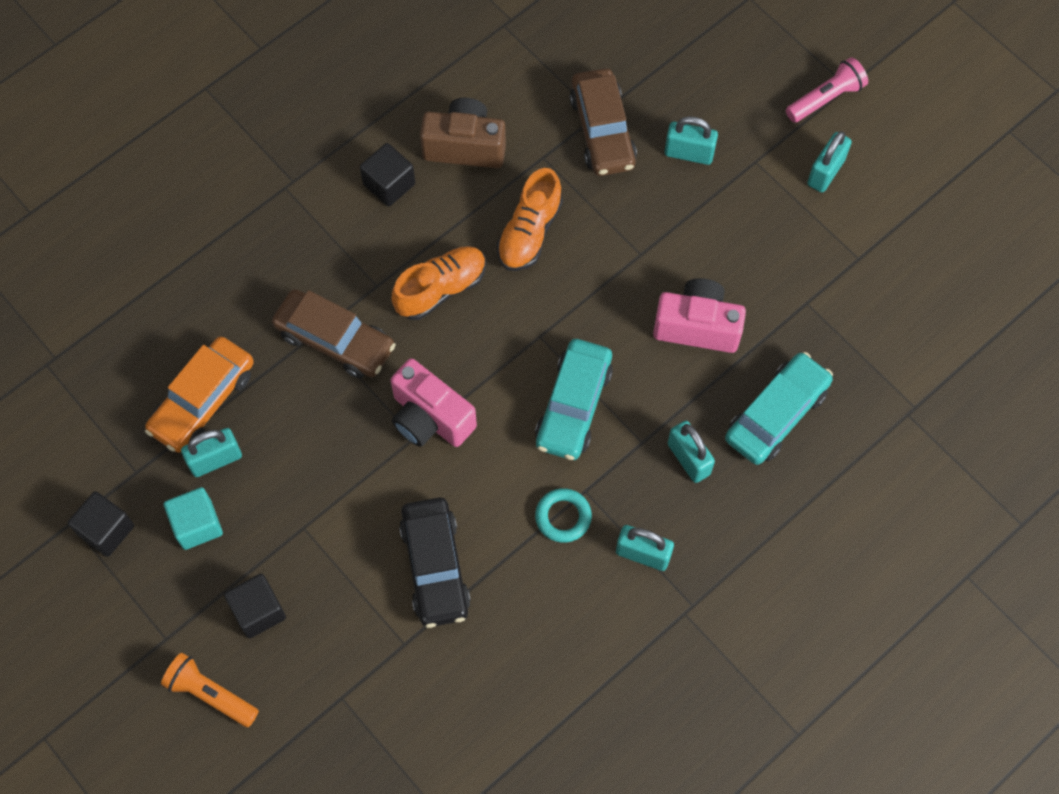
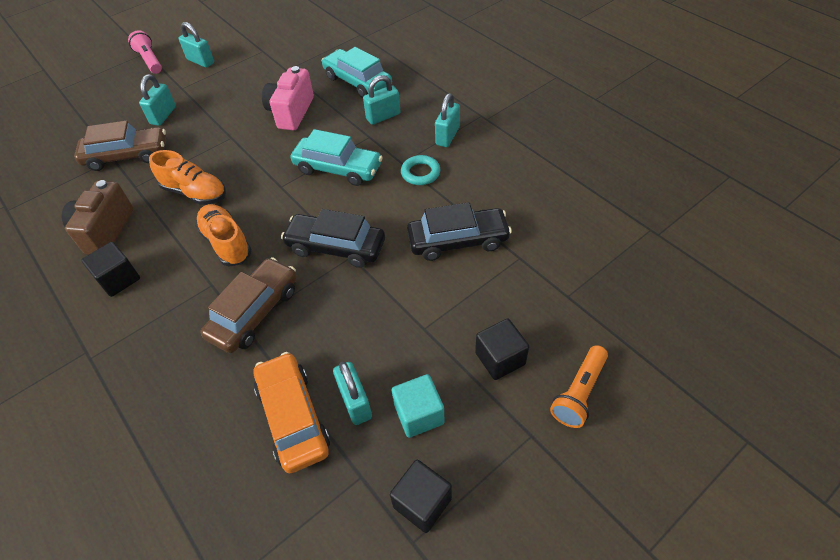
camera: 85 degrees left, 15 degrees down
(203, 401) = (293, 417): orange car -> orange car turned 150 degrees counterclockwise
(430, 418) = (336, 247): pink camera -> black car

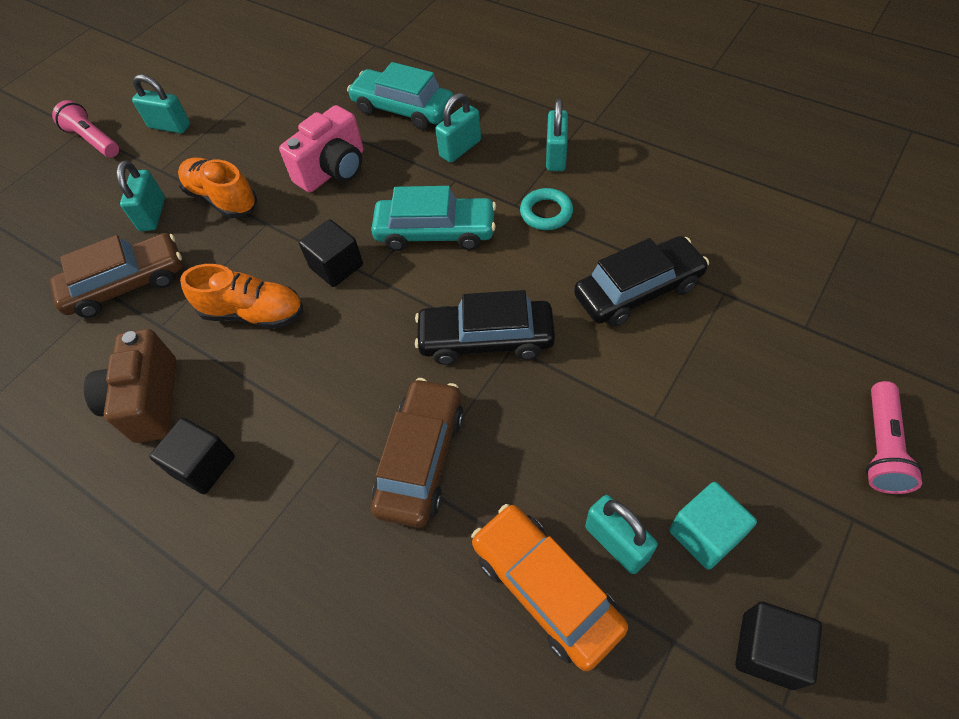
camera: 15 degrees left, 5 degrees up
(226, 243) = (334, 372): orange shoe -> orange shoe (222, 199)
(291, 112) = (333, 170): pink camera -> pink camera turned 135 degrees counterclockwise
(500, 358) = (766, 430): black cube -> black cube (336, 266)
(579, 392) = (881, 446): orange flashlight -> pink flashlight

